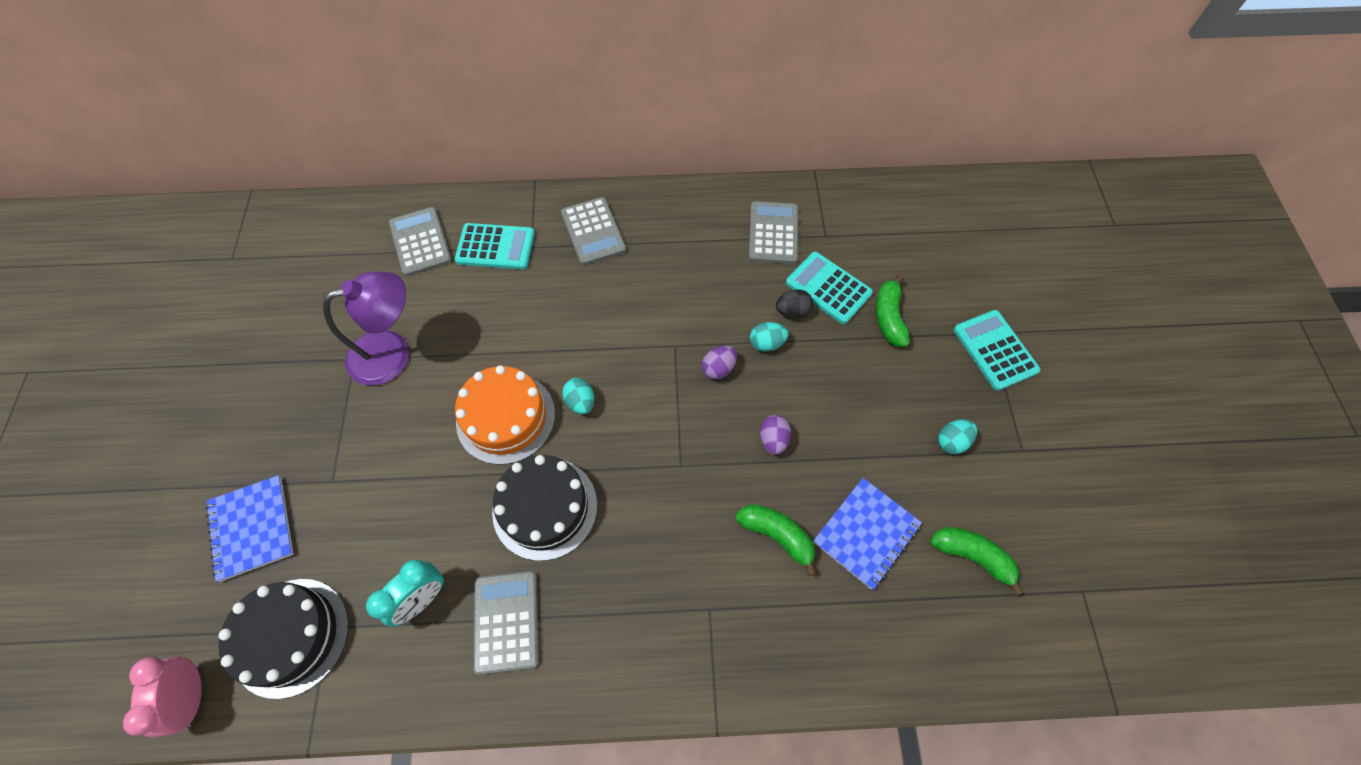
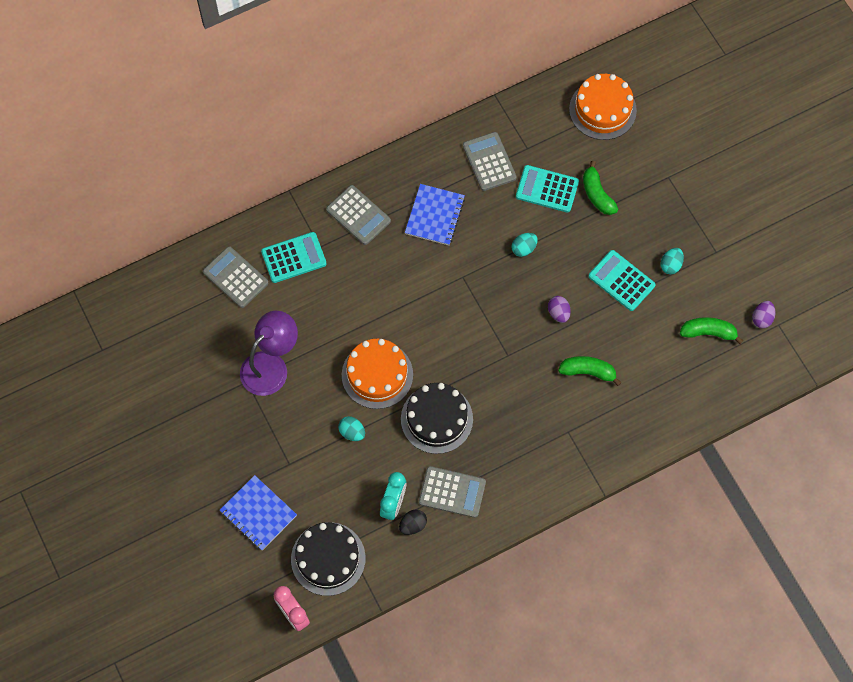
camera: 25 degrees left, 5 degrees up
(506, 621) = (452, 492): grey calculator -> grey calculator turned 135 degrees clockwise
(580, 402) = (421, 343): turquoise egg -> turquoise egg (352, 432)
(718, 368) = (500, 280): purple egg -> purple egg (762, 318)
(792, 311) = (530, 217): black egg -> black egg (413, 525)
(866, 533) = (640, 346): blue notebook -> blue notebook (434, 215)
(936, 229) = (602, 110): none -> orange cake
(995, 350) = (676, 188): turquoise calculator -> turquoise calculator (621, 281)

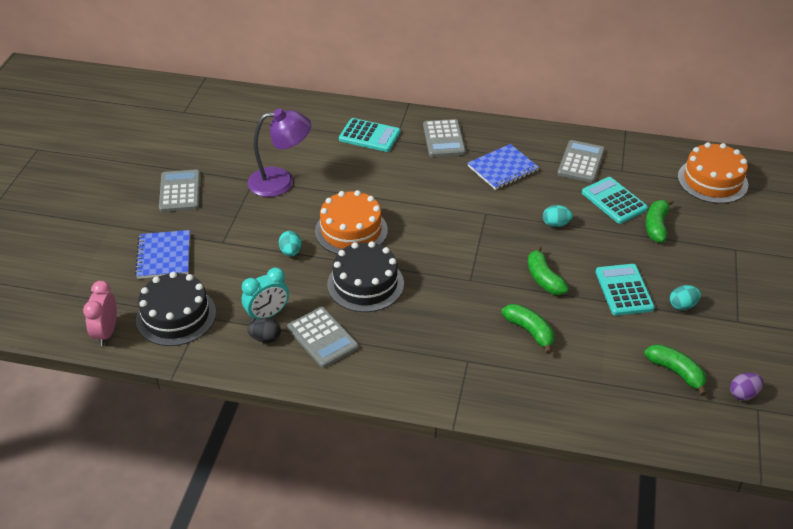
camera: 40 degrees right, 25 degrees down
(235, 277) = (316, 124): grey calculator -> grey calculator (180, 191)
(558, 313) = (543, 279): purple egg -> green banana

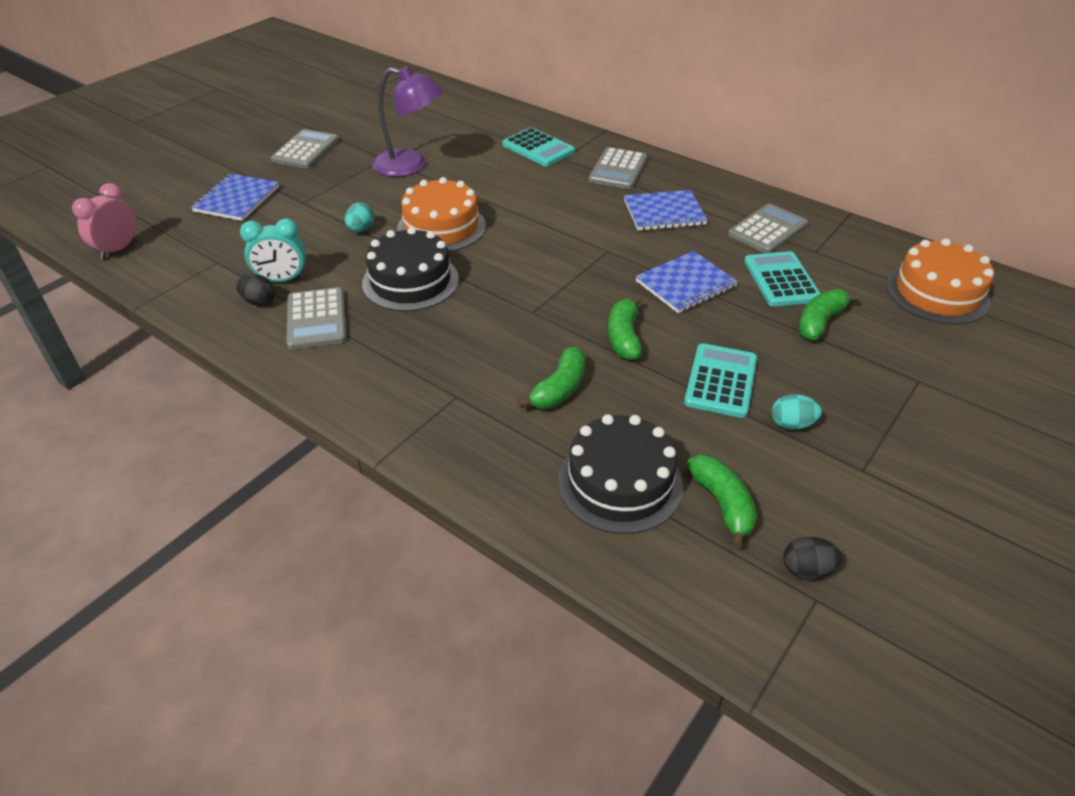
camera: 25 degrees right, 0 degrees up
(176, 316) = (195, 254): black cake -> black cake (620, 483)
(530, 331) = (559, 389): green banana -> green banana turned 45 degrees clockwise
(556, 224) = (685, 284): turquoise egg -> blue notebook
(743, 394) = (807, 570): purple egg -> black egg

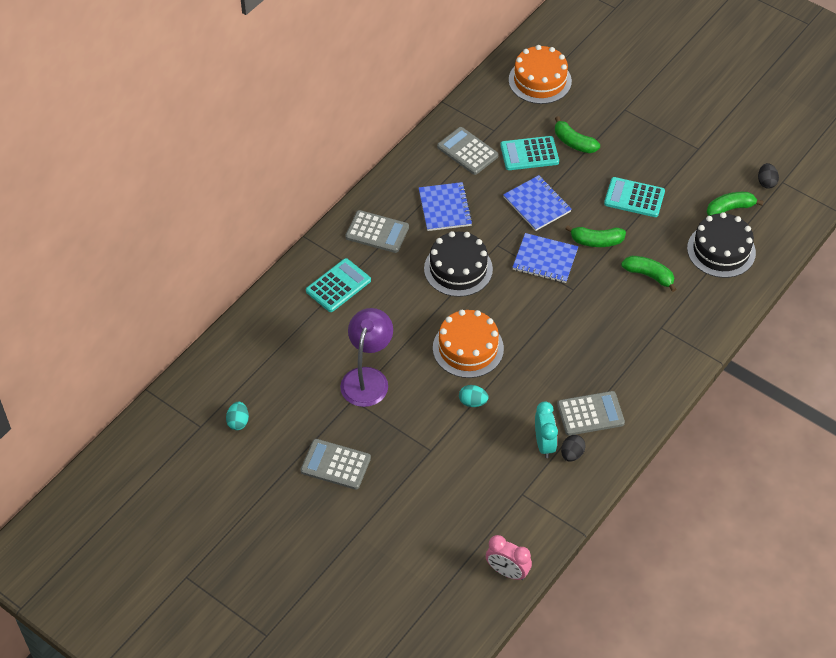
camera: 90 degrees left, 10 degrees up
(237, 199) = (426, 502): blue notebook -> blue notebook (545, 259)
(410, 281) = (541, 362): black cake -> black cake (458, 269)
(791, 424) = (667, 171): turquoise egg -> turquoise egg (238, 422)

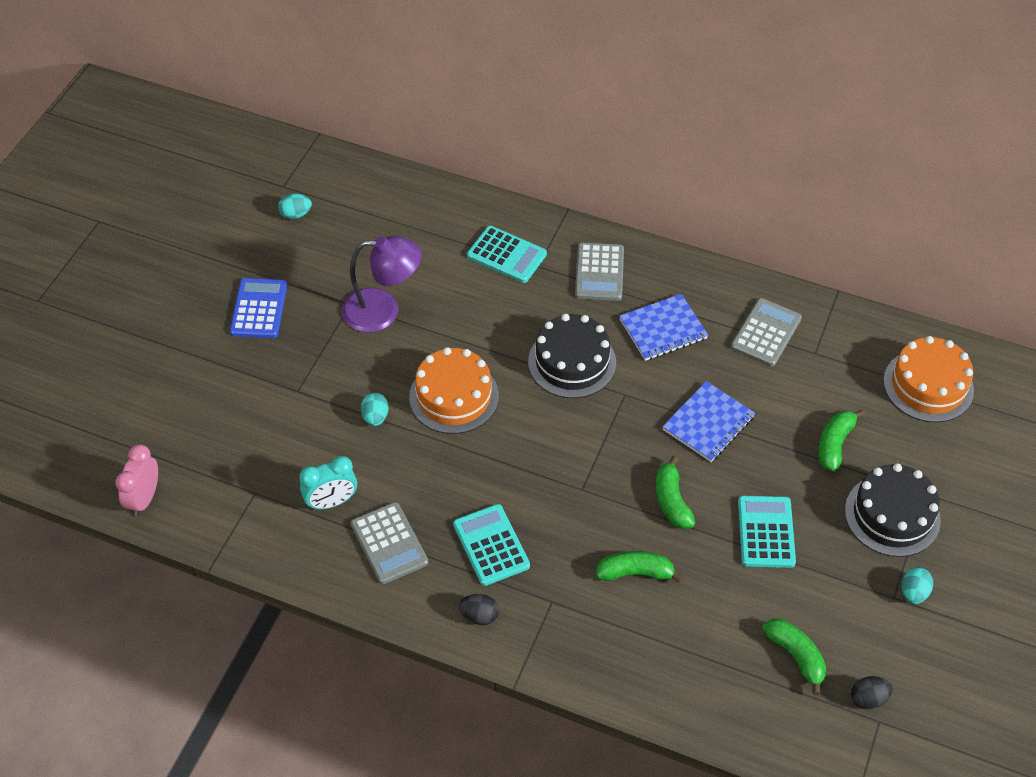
camera: 75 degrees right, 0 degrees up
(335, 464) = (259, 309): grey calculator -> blue calculator
(529, 154) = (791, 398): turquoise calculator -> turquoise calculator (491, 545)
(545, 259) = (619, 449): blue notebook -> none
(572, 454) = (323, 534): black egg -> black egg (479, 616)
(649, 275) = (635, 573): green banana -> green banana turned 105 degrees counterclockwise
(697, 138) = (913, 593): none -> turquoise egg
(721, 250) = (713, 656): black cake -> black cake (892, 515)

